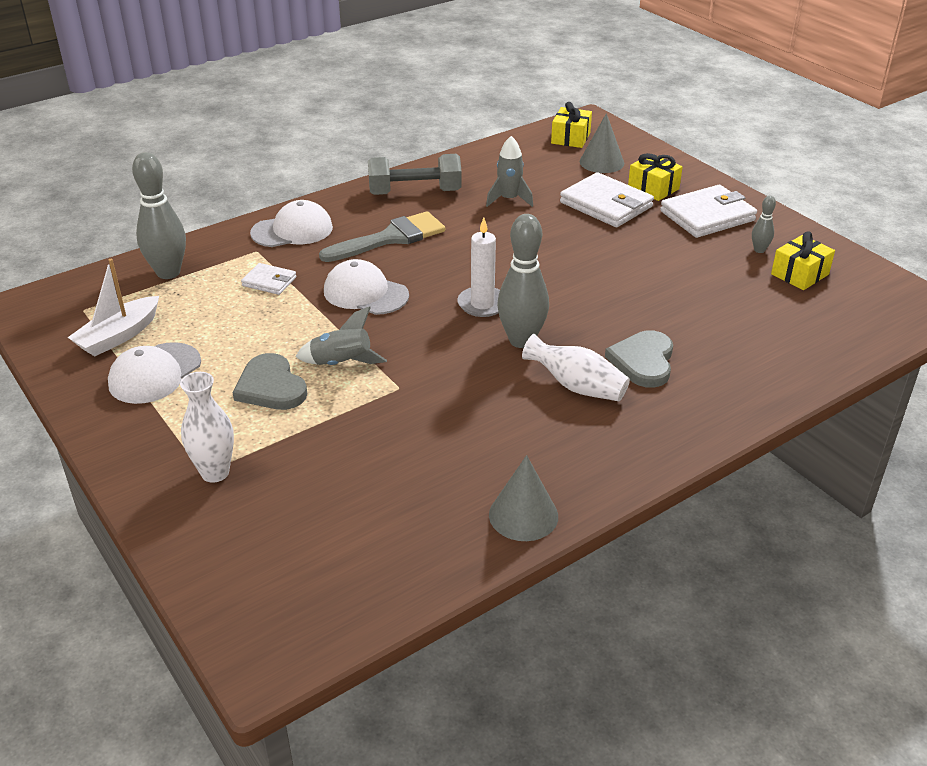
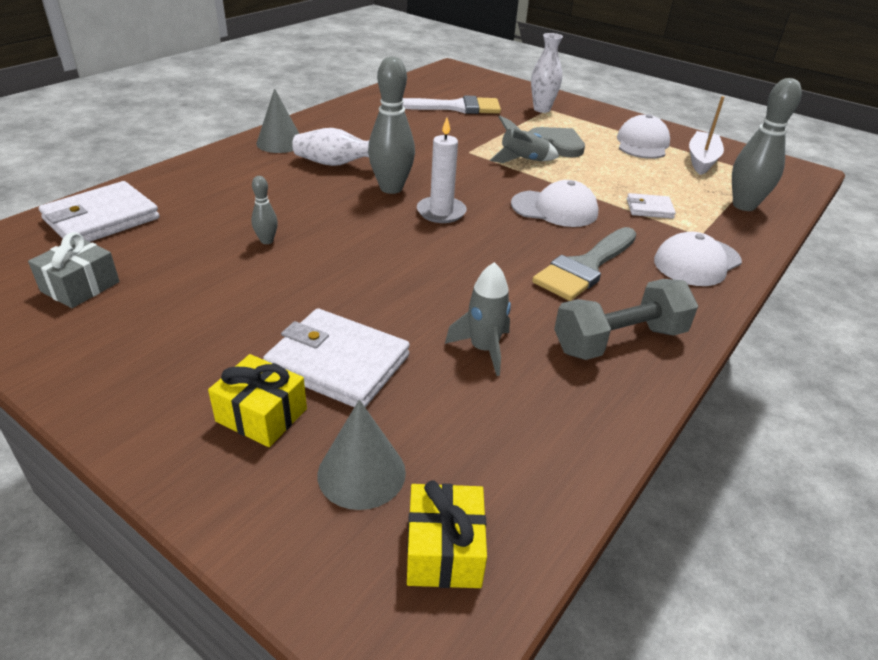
camera: 160 degrees right, 0 degrees up
(352, 496) = (456, 107): none -> white brush
(523, 515) = (353, 108): grey cone -> grey cone (280, 143)
(643, 361) = (281, 184): grey heart -> none
(707, 216) = (178, 366): white wallet -> white wallet (101, 219)
(759, 250) = (119, 315): grey bowling pin -> grey bowling pin (267, 241)
(800, 274) = (80, 286): yellow gift -> grey gift

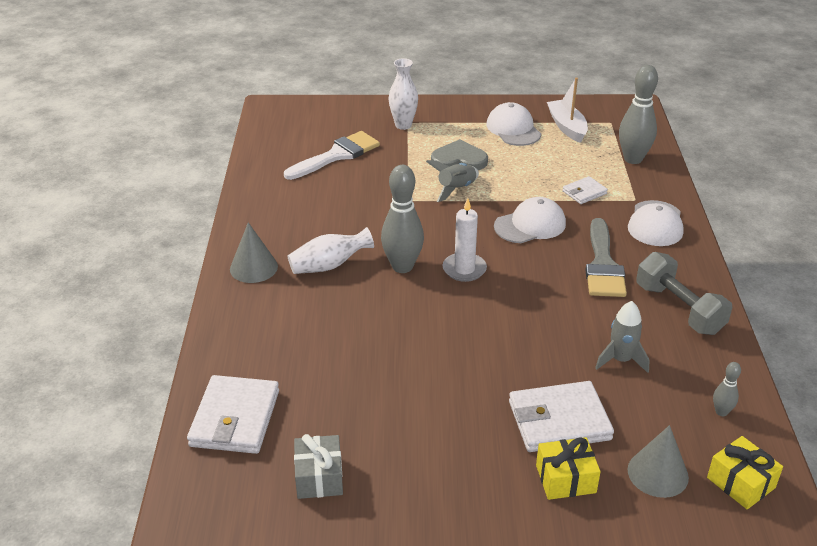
camera: 35 degrees left, 0 degrees up
(267, 241) = (385, 363): grey bowling pin -> grey bowling pin (721, 412)
(619, 340) = (679, 309): grey dumbbell -> grey dumbbell turned 60 degrees counterclockwise

